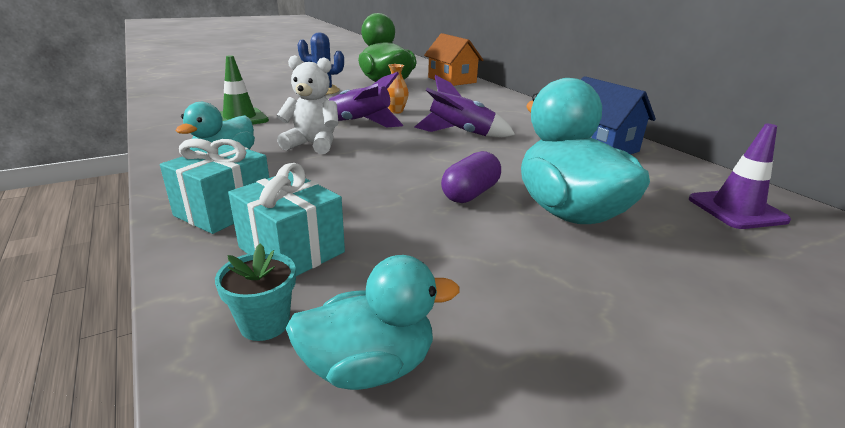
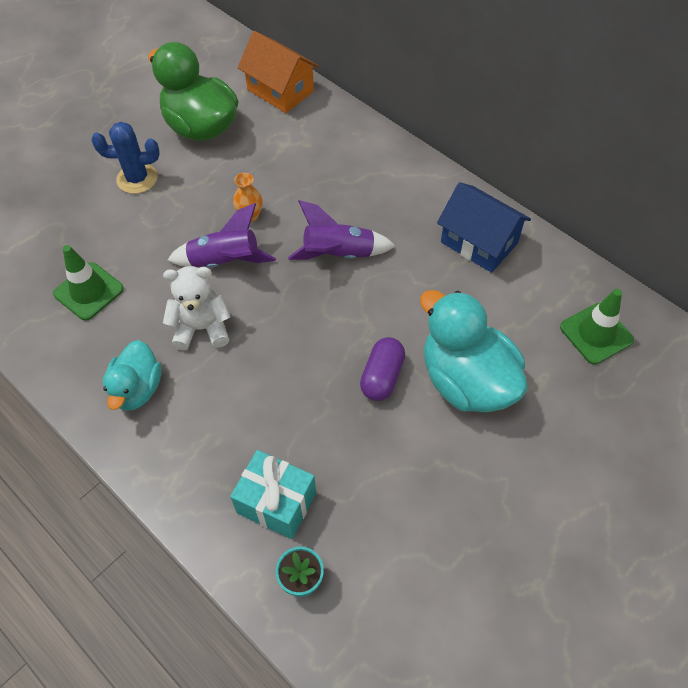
camera: 15 degrees left, 30 degrees up
(224, 210) = (193, 469): turquoise gift -> none
(369, 367) = (379, 593): turquoise duck -> none
(736, 210) = (596, 333): purple traffic cone -> green traffic cone

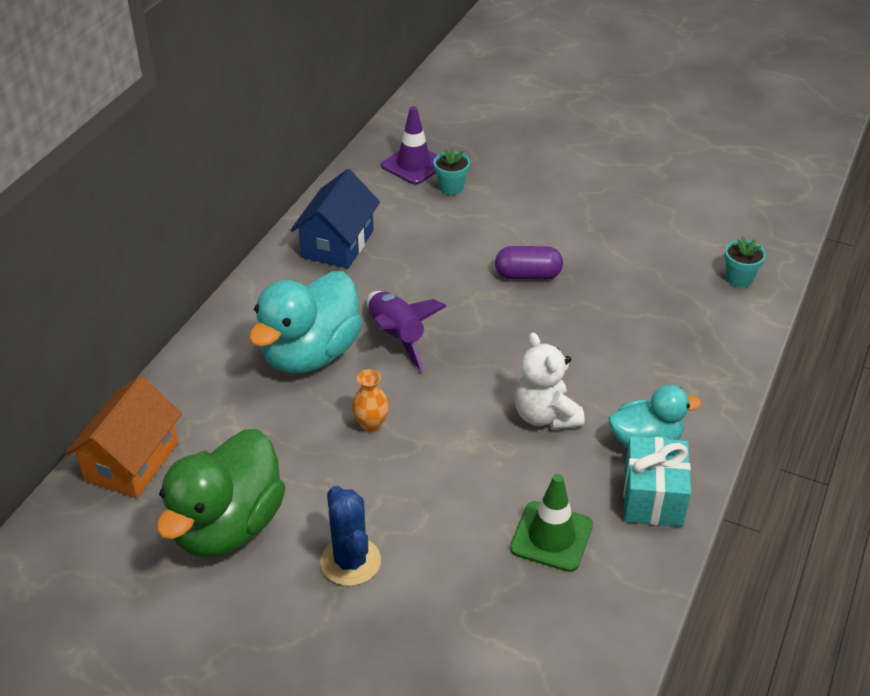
camera: 110 degrees left, 15 degrees down
(225, 262) = (448, 425): purple rocket -> none
(276, 503) = (688, 309): turquoise gift -> turquoise gift (653, 497)
(466, 381) = (502, 226): turquoise duck -> turquoise duck (310, 354)
(546, 355) = (451, 187): none -> turquoise flower pot
(596, 333) = (414, 165): green traffic cone -> purple traffic cone

